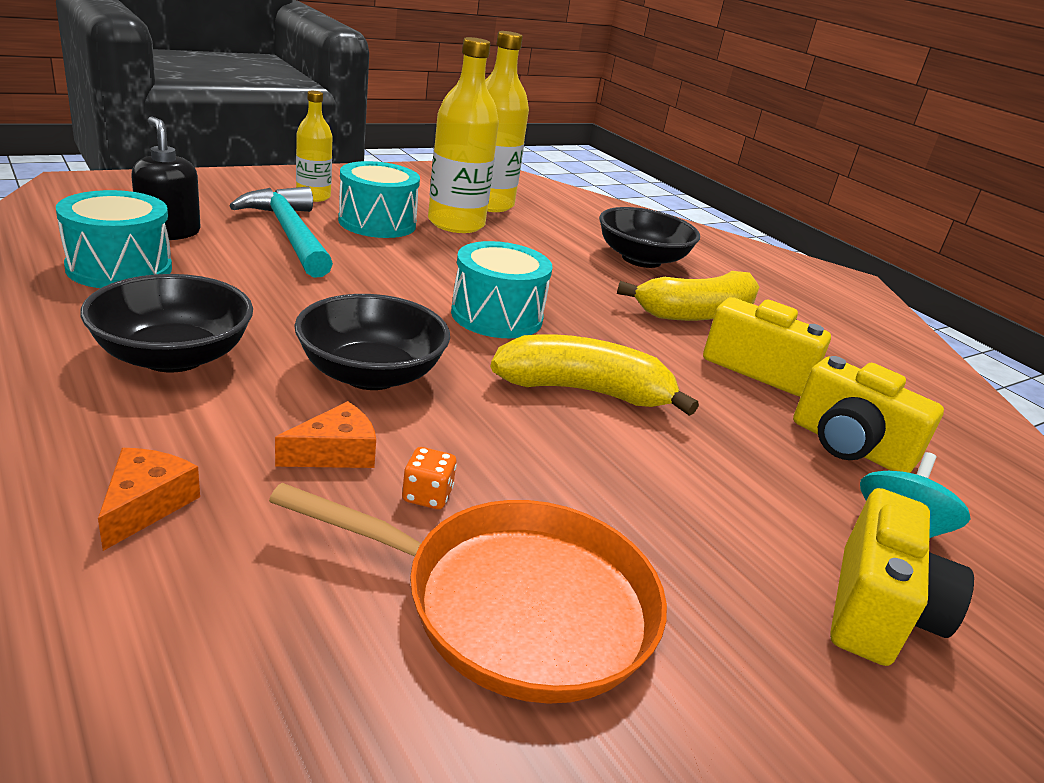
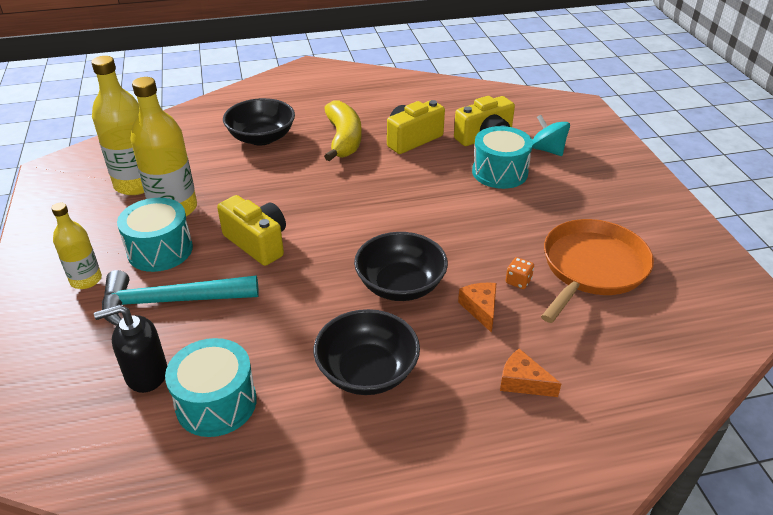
camera: 65 degrees left, 10 degrees up
(496, 316) = (333, 220): turquoise drum -> turquoise drum (499, 172)
(584, 391) = (428, 207): yellow banana -> none
(878, 610) = (593, 174): yellow camera -> yellow camera (257, 243)

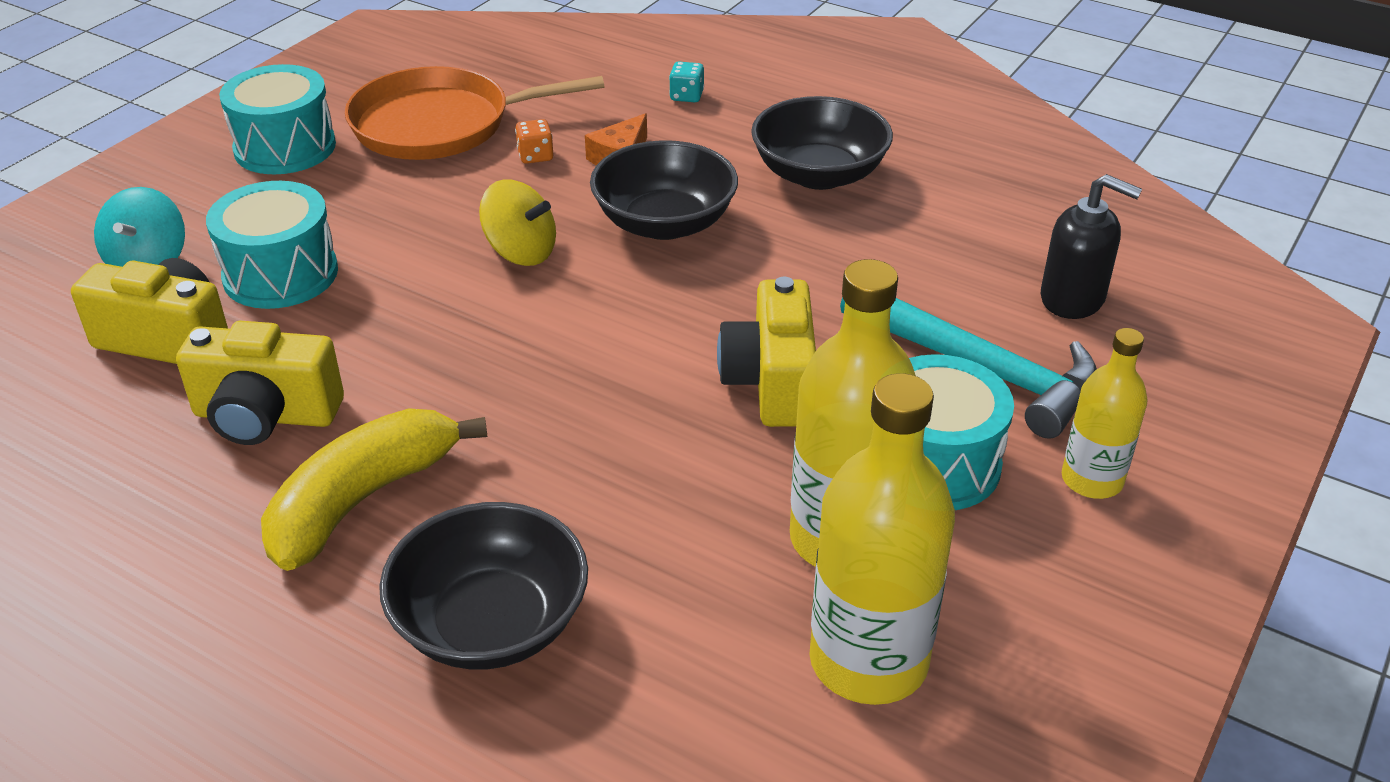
camera: 135 degrees left, 0 degrees up
(216, 403) = (1009, 231): turquoise drum -> turquoise drum (285, 147)
(435, 232) = (521, 252): none -> yellow spinning top
(523, 382) = (686, 96): orange cheese -> turquoise dice

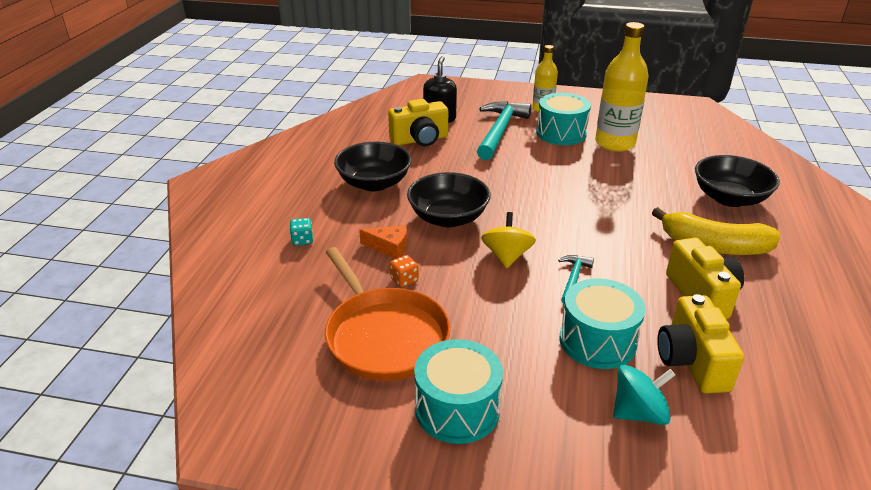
camera: 110 degrees left, 5 degrees down
(417, 298) = (573, 279): none -> turquoise hammer
(771, 382) = (547, 169): yellow camera -> yellow camera (420, 140)
(868, 661) = (659, 133): yellow bottle -> none

